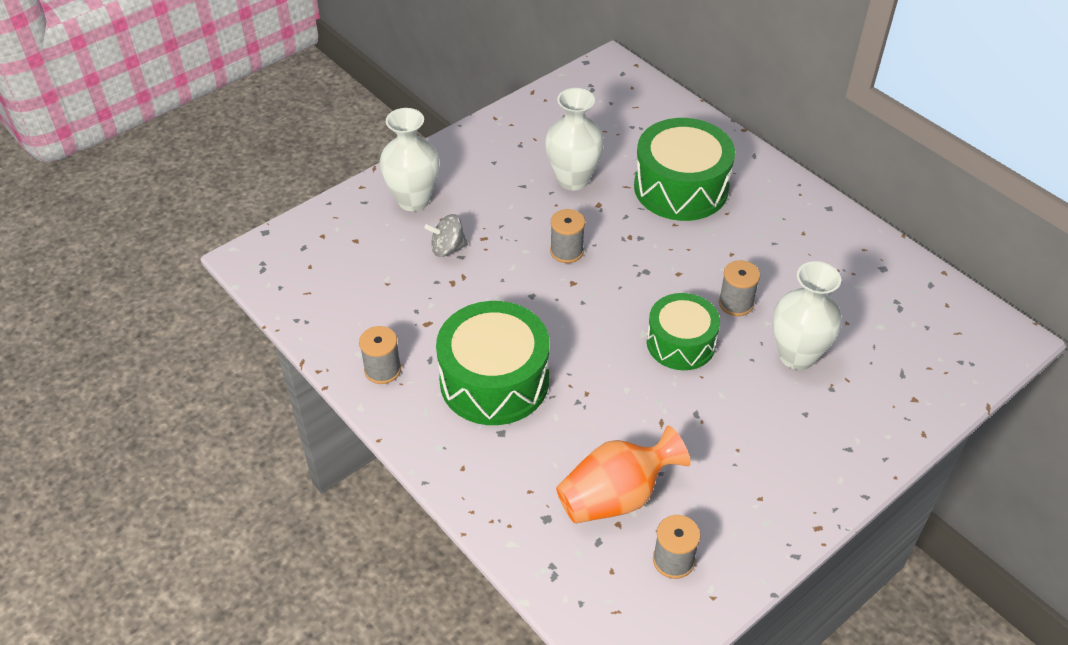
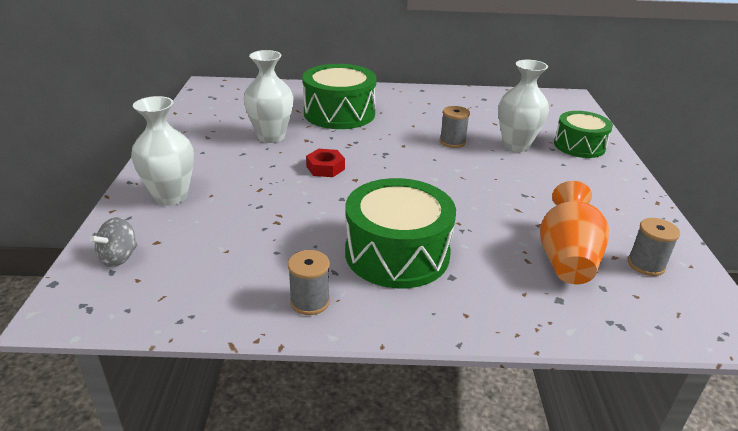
camera: 50 degrees left, 15 degrees down
(447, 248) = (242, 207): grey spinning top -> grey spinning top (119, 257)
(566, 251) = (325, 168): grey spool -> red nut
(681, 343) = (460, 171): green drum -> green drum (579, 146)

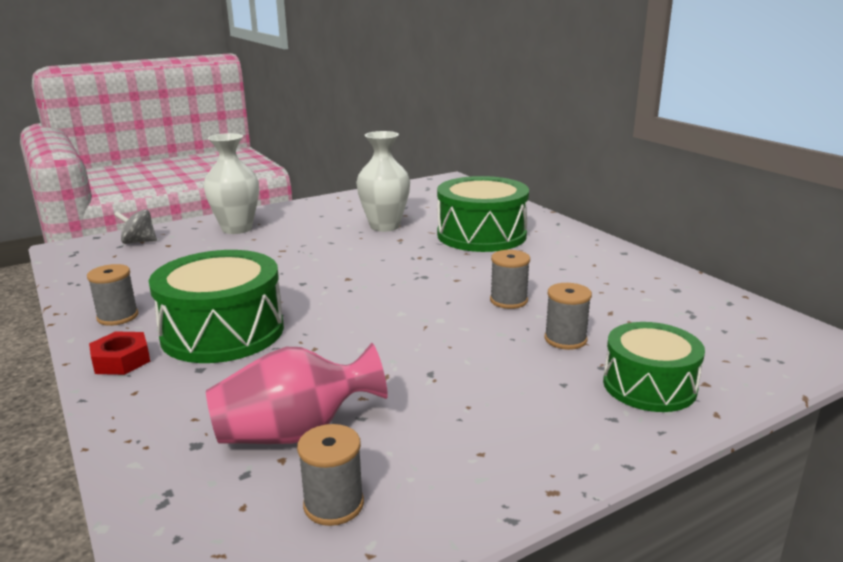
camera: 60 degrees right, 10 degrees down
(325, 168) = (354, 261): red nut -> red nut (121, 360)
(516, 145) = (565, 339): white vase -> grey spool
(566, 258) = (295, 433): orange vase -> pink vase

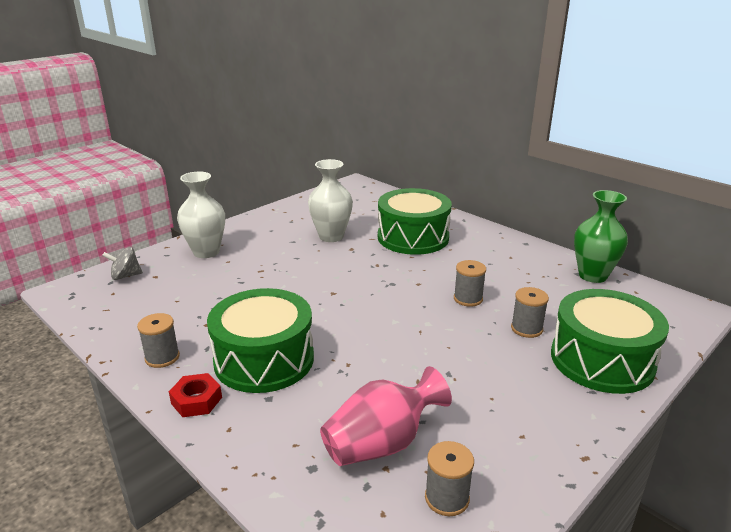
camera: 15 degrees left, 5 degrees up
(649, 385) = (602, 360): green drum -> green drum, size x1.54
(695, 294) = (592, 276): none -> green vase

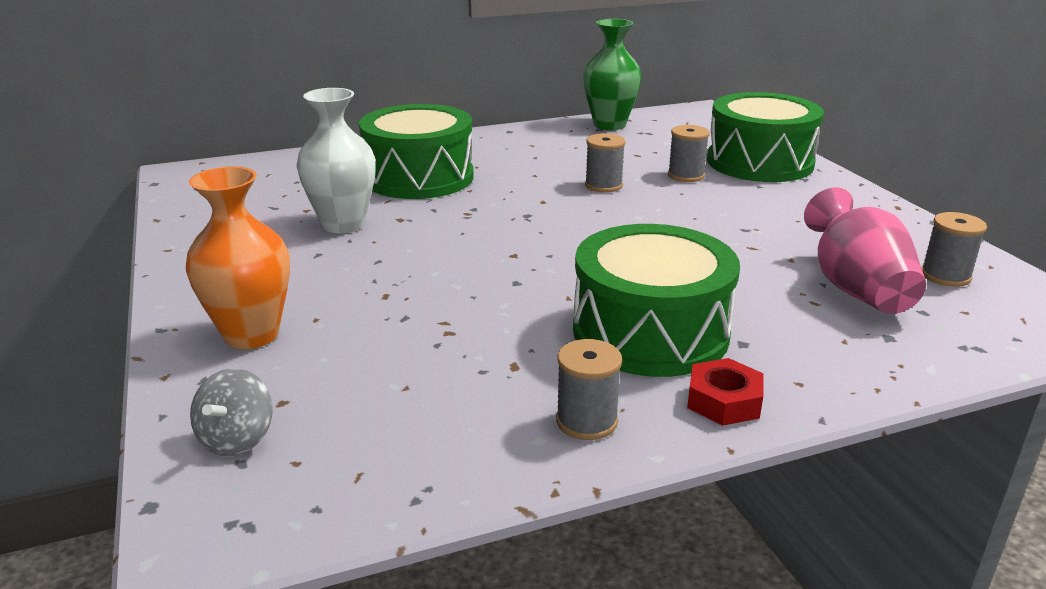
camera: 65 degrees left, 0 degrees up
(206, 252) = (251, 335): white vase -> orange vase

